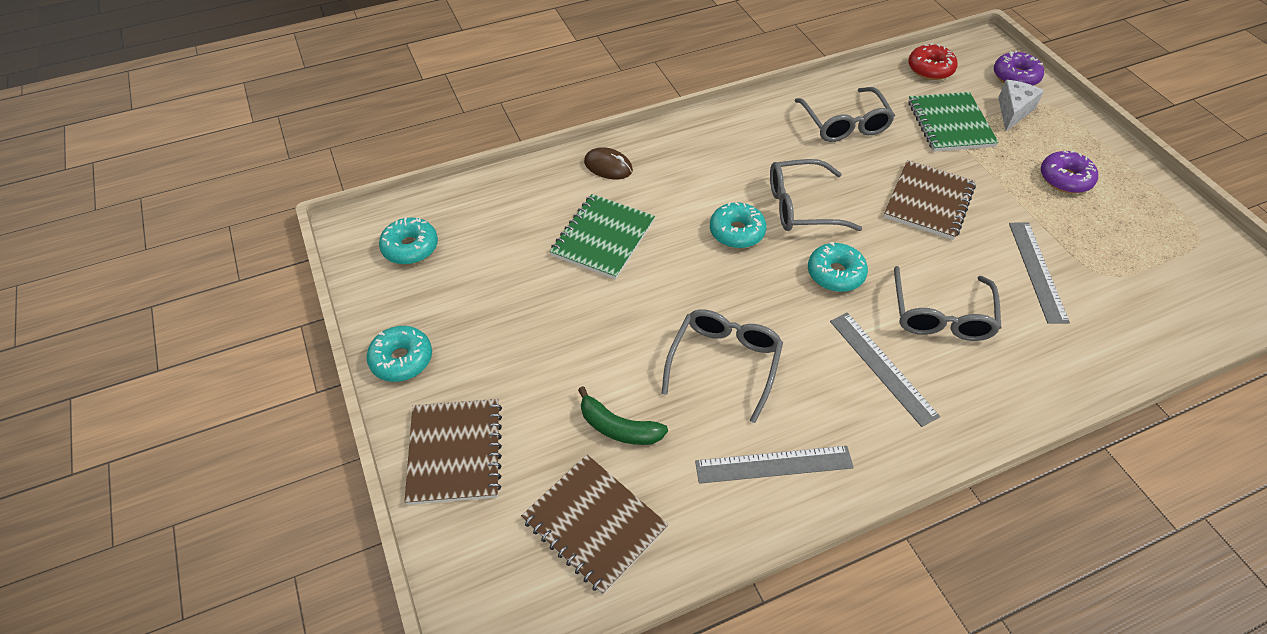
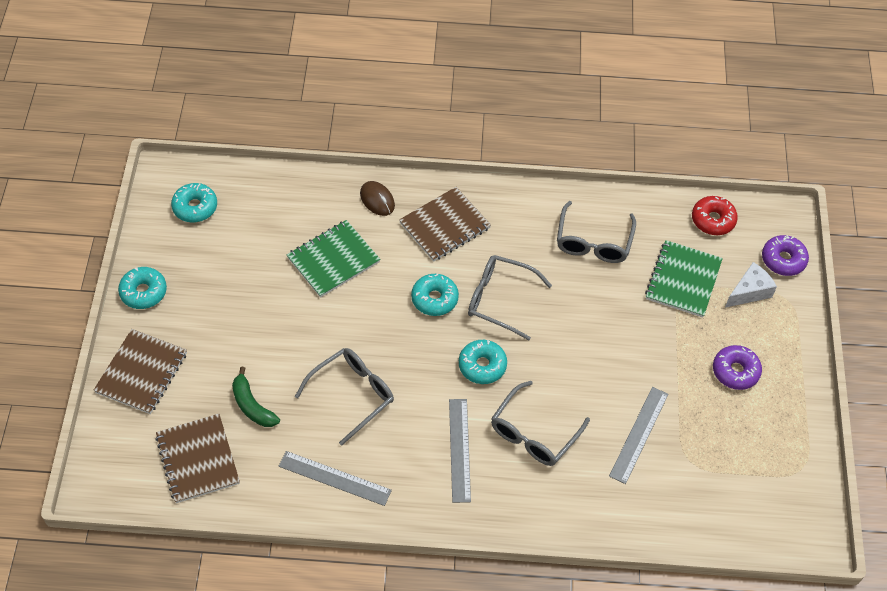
camera: 25 degrees right, 5 degrees up
(928, 202) = (603, 340): brown notebook -> brown notebook (445, 225)

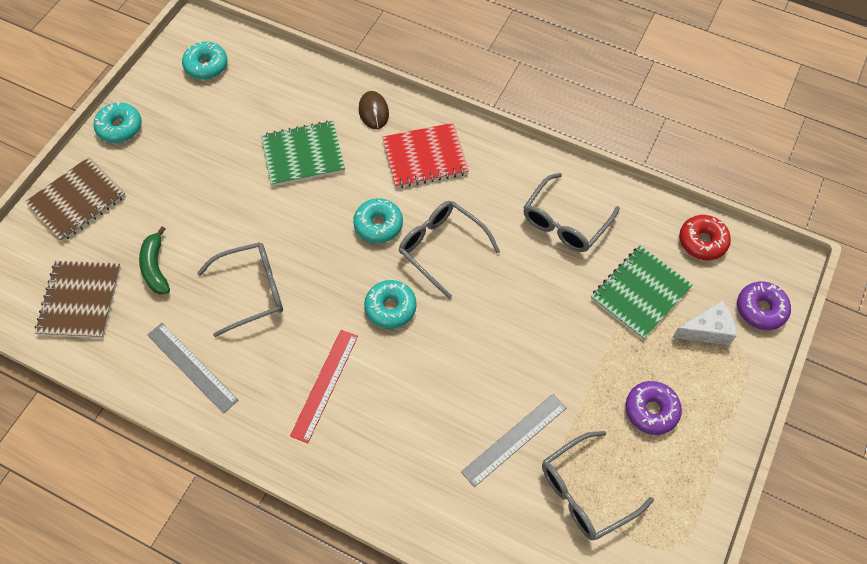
camera: 25 degrees right, 5 degrees up
(445, 225) = (425, 157): brown notebook -> red notebook
(459, 450) = (324, 385): grey ruler -> red ruler
(534, 433) = (407, 396): grey glasses -> grey glasses (585, 492)

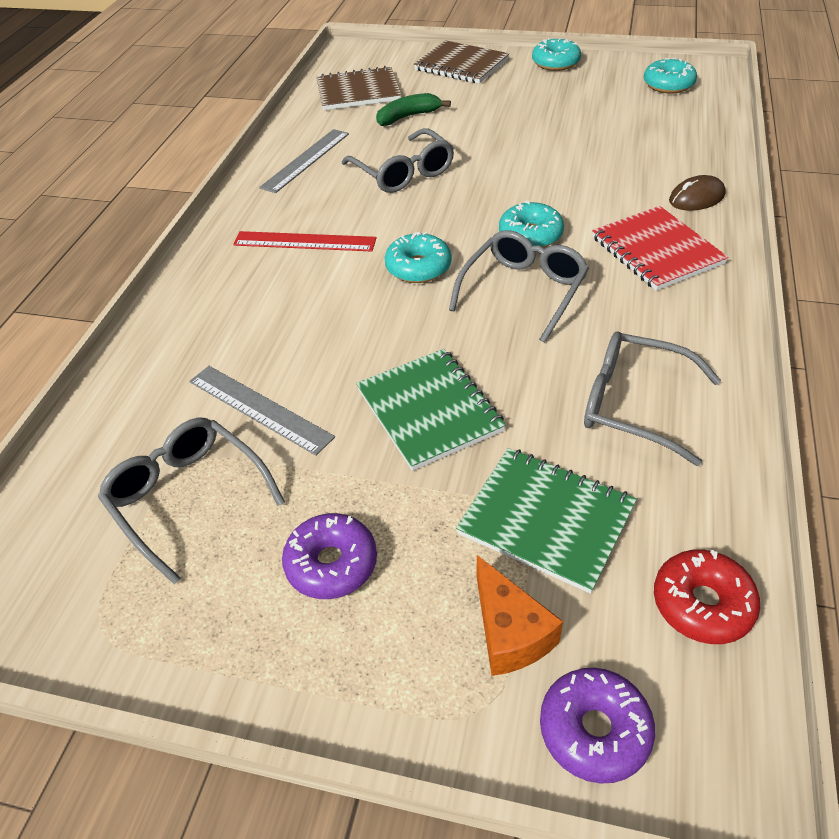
camera: 80 degrees right, 15 degrees down
(303, 155) = (595, 165): green notebook -> green notebook (429, 410)
(707, 330) = (509, 632): white cheese -> orange cheese

